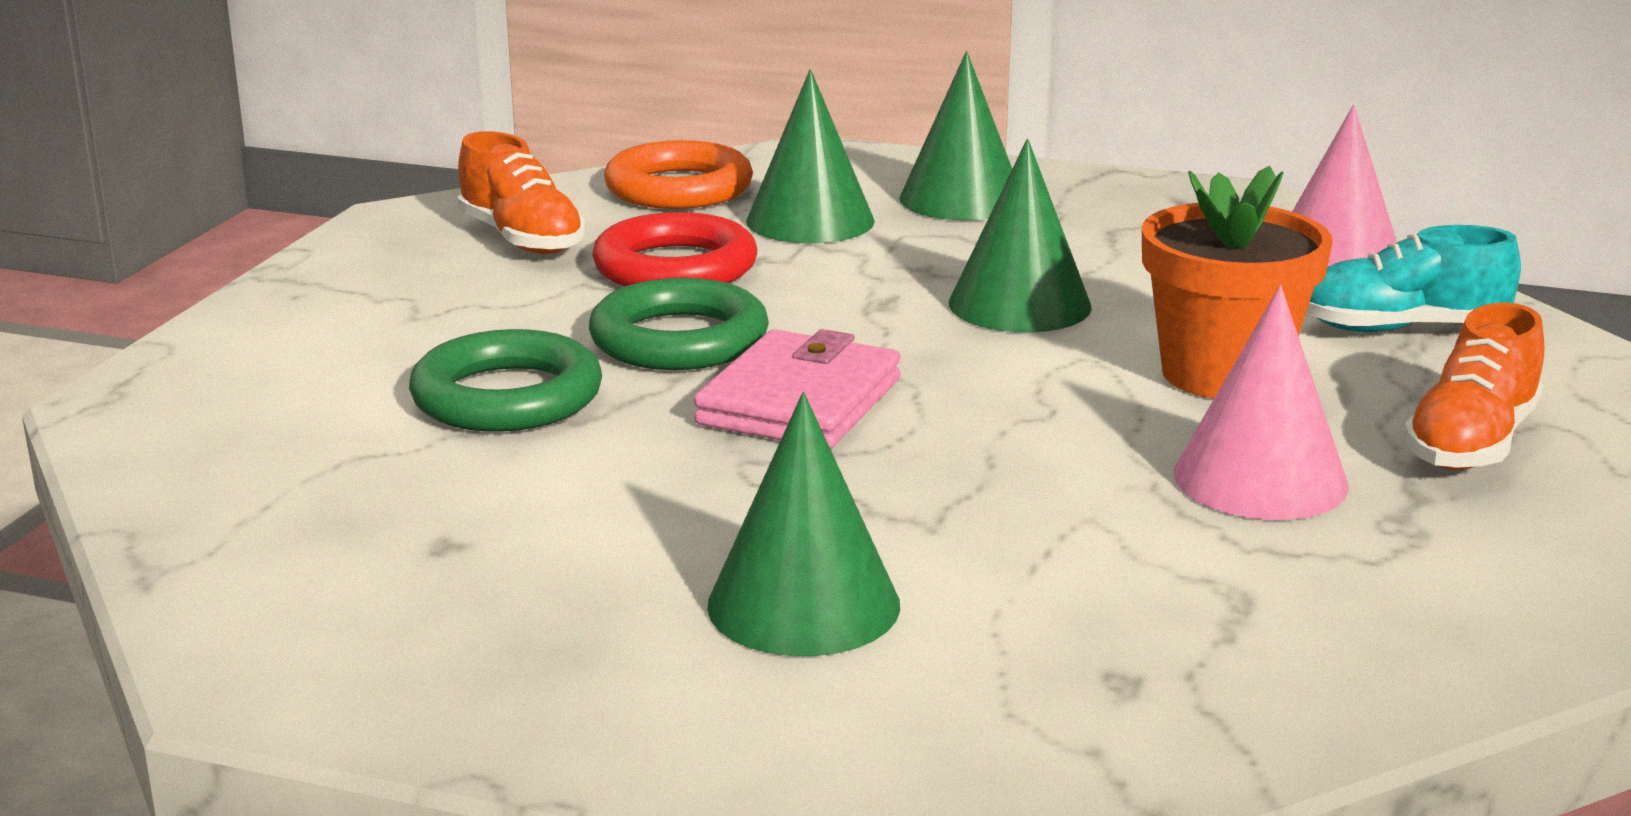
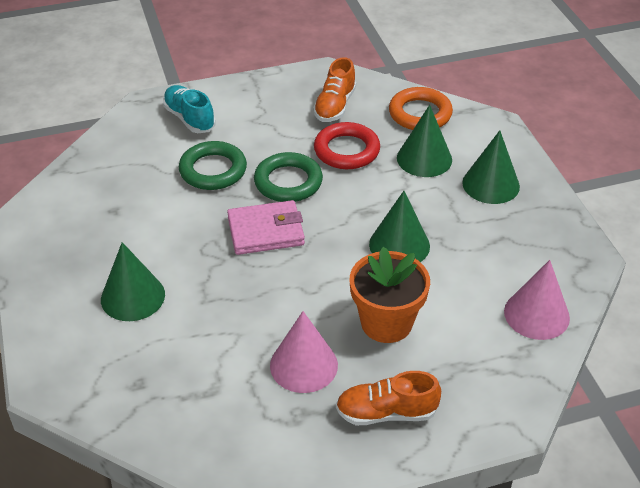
camera: 55 degrees right, 20 degrees up
(1402, 329) = (483, 358): turquoise shoe -> turquoise shoe (189, 119)

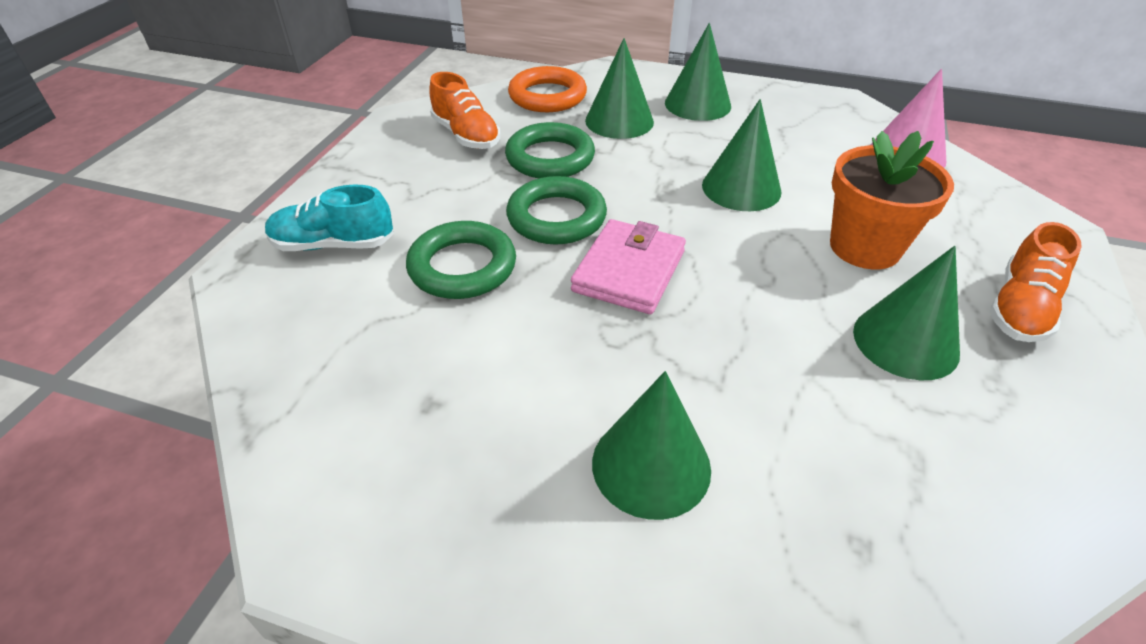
camera: 55 degrees left, 0 degrees up
(303, 365) = (905, 341): pink cone -> green cone
(346, 150) = (550, 158): red ring -> green ring

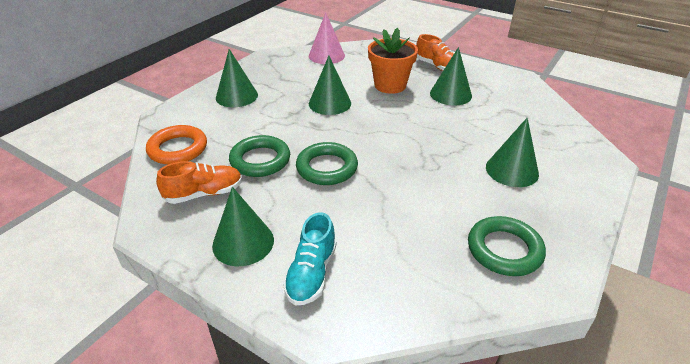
camera: 75 degrees left, 5 degrees down
(462, 267) = (360, 211): green ring -> green ring (504, 250)
(619, 121) = (234, 126): green cone -> green cone (243, 242)
(629, 271) = (385, 151): pink wallet -> none

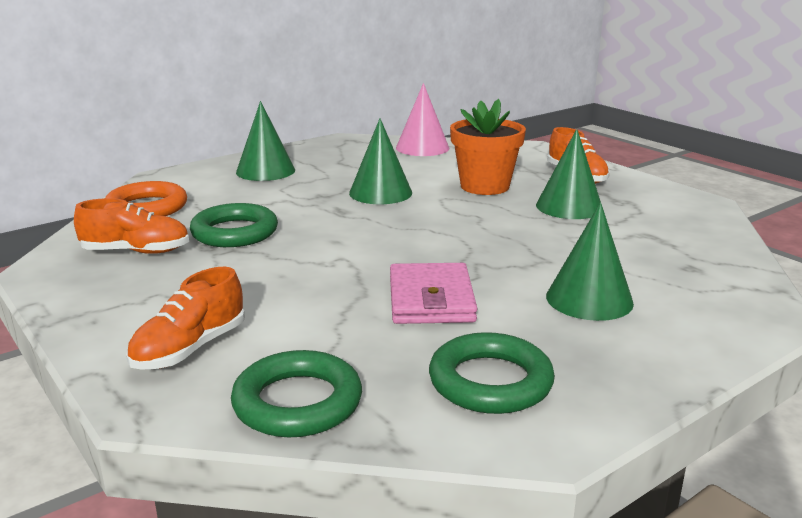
camera: 20 degrees right, 15 degrees down
(243, 242) = (136, 303): green cone -> none
(312, 273) = (190, 349): turquoise shoe -> orange shoe
(327, 168) = (313, 253): green ring -> green ring (297, 402)
(427, 192) = (431, 300): none -> pink wallet

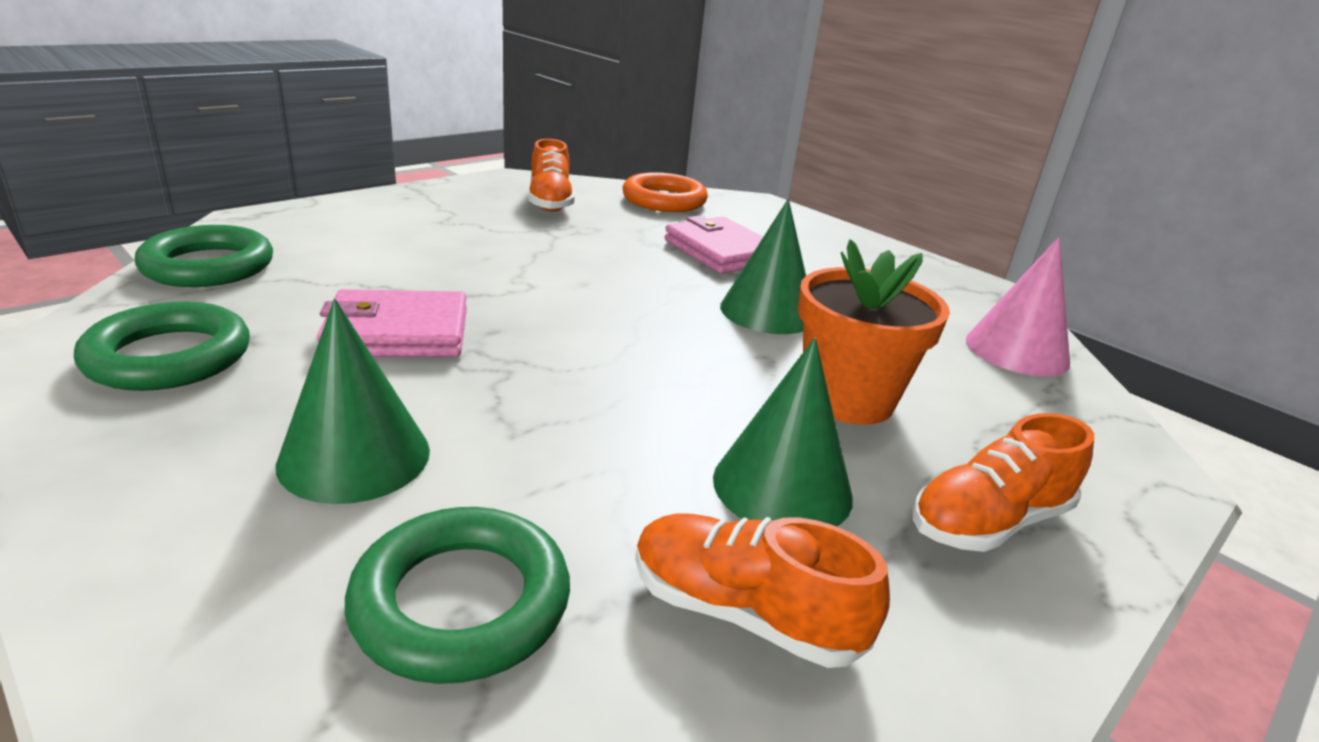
camera: 80 degrees right, 5 degrees up
(190, 349) = (336, 227): orange shoe -> orange shoe (743, 613)
(234, 232) = (603, 235): green ring -> green ring (461, 602)
(265, 171) = (811, 245): green cone -> none
(275, 197) = (721, 251): none -> pink wallet

